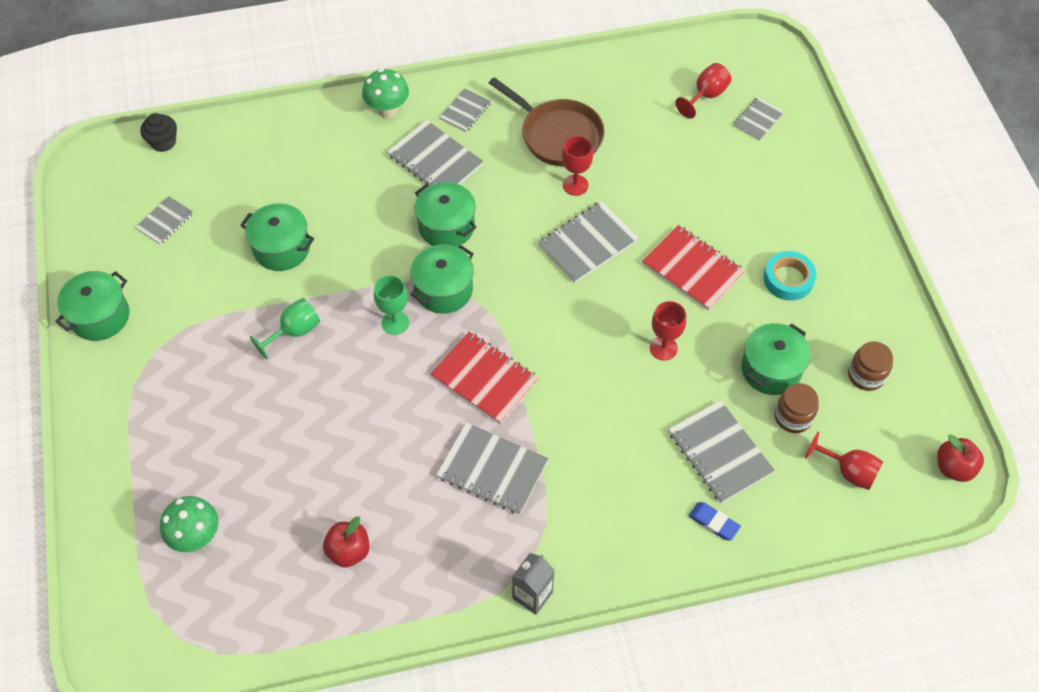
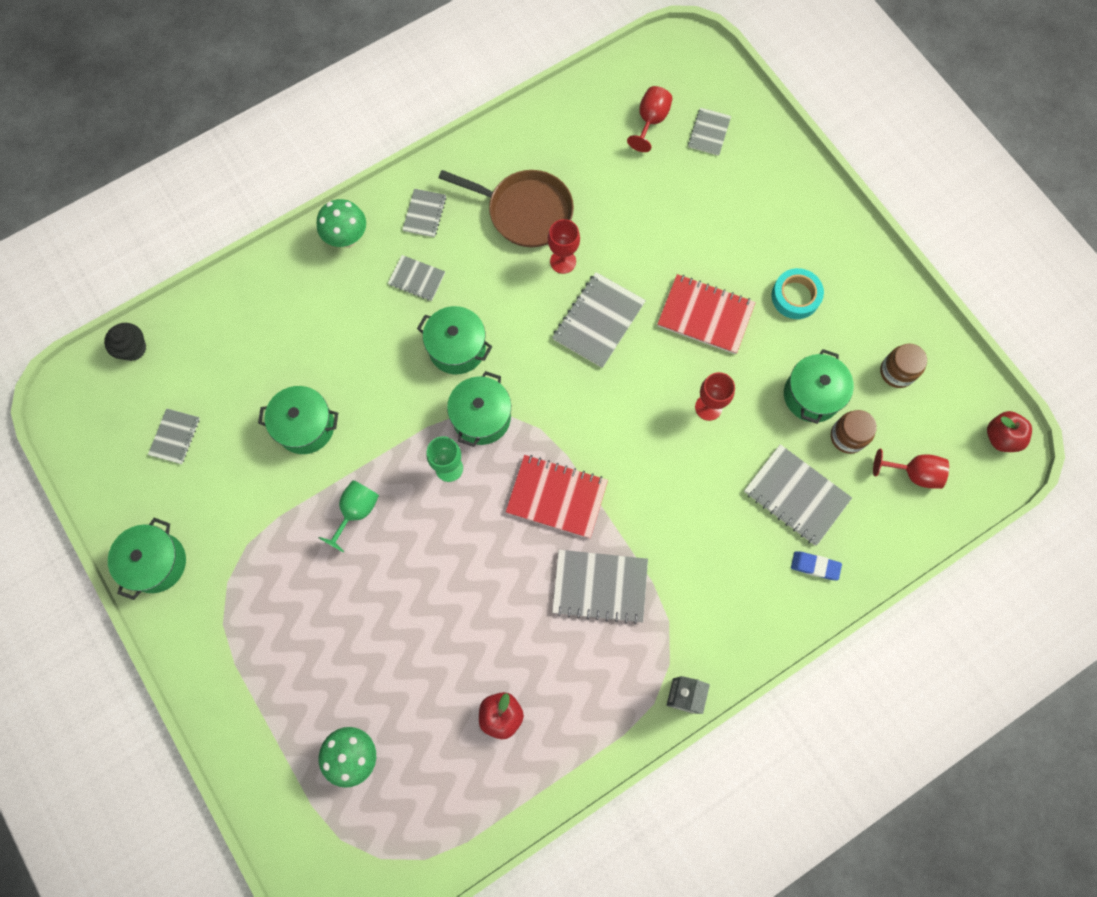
camera: 20 degrees left, 15 degrees up
(435, 160) = (416, 279): grey notebook -> grey notebook, size x0.58

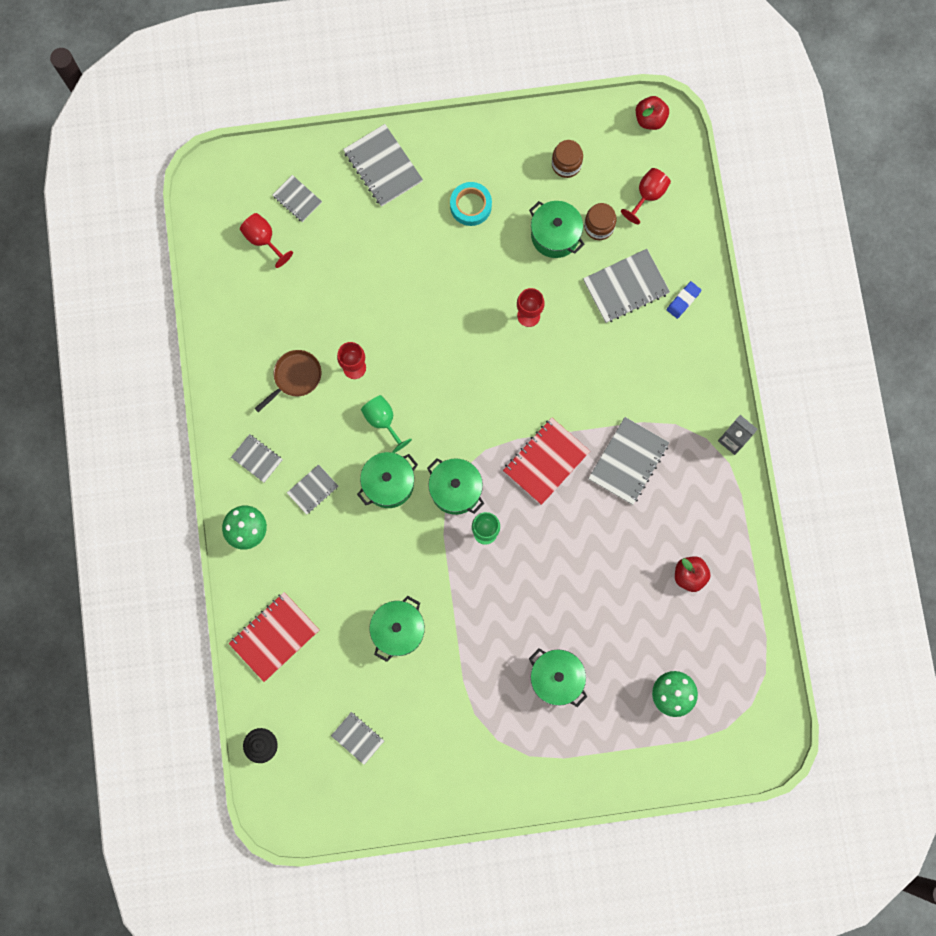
camera: 65 degrees left, 5 degrees up
(156, 563) = (456, 790): green pot -> green pot (556, 678)
(356, 511) = (487, 618): green goblet -> green goblet (383, 421)
(525, 211) = (295, 377): brown pan -> brown pan, size x0.64
(598, 321) = (418, 364): grey notebook -> grey notebook (383, 166)
(705, 315) = (453, 281): red notebook -> red notebook (274, 636)

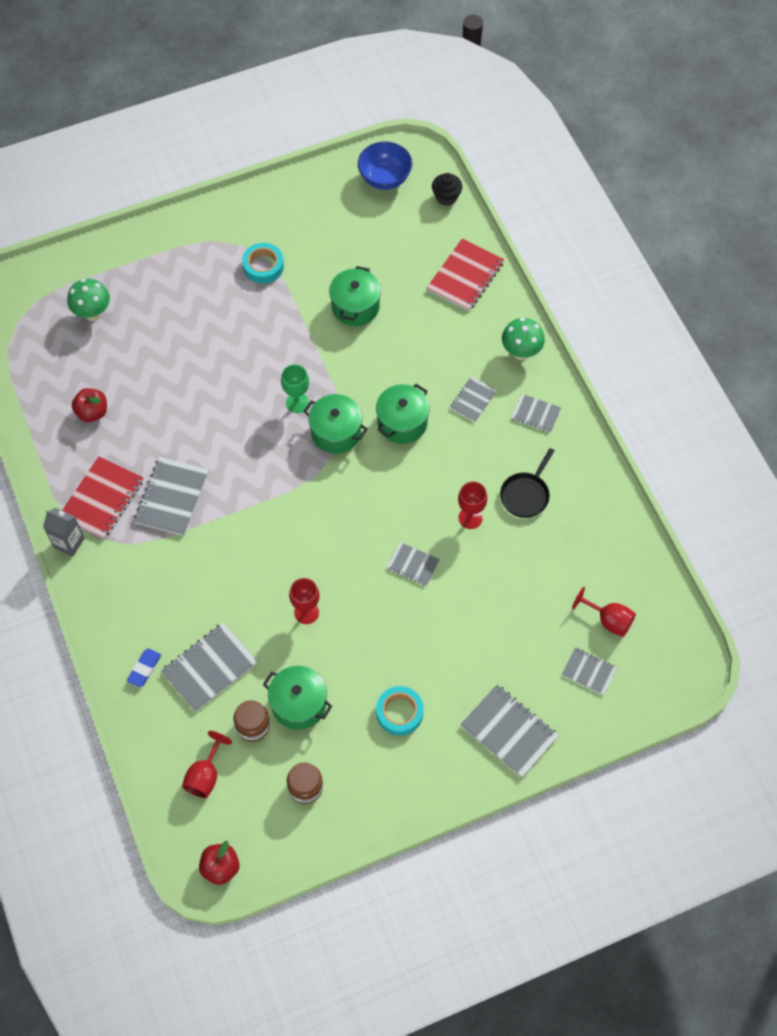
camera: 165 degrees right, 15 degrees down
(295, 377) = (526, 495): brown pan -> black pan
(321, 789) = (385, 178): none -> blue bowl
(358, 738) = (366, 220): grey notebook -> grey notebook (413, 565)
(383, 421) = (425, 476): green goblet -> none
(481, 706) = (263, 266): none -> turquoise tape
(546, 461) = (254, 478): red notebook -> red notebook (102, 499)
(556, 678) = (201, 302): green pot -> none

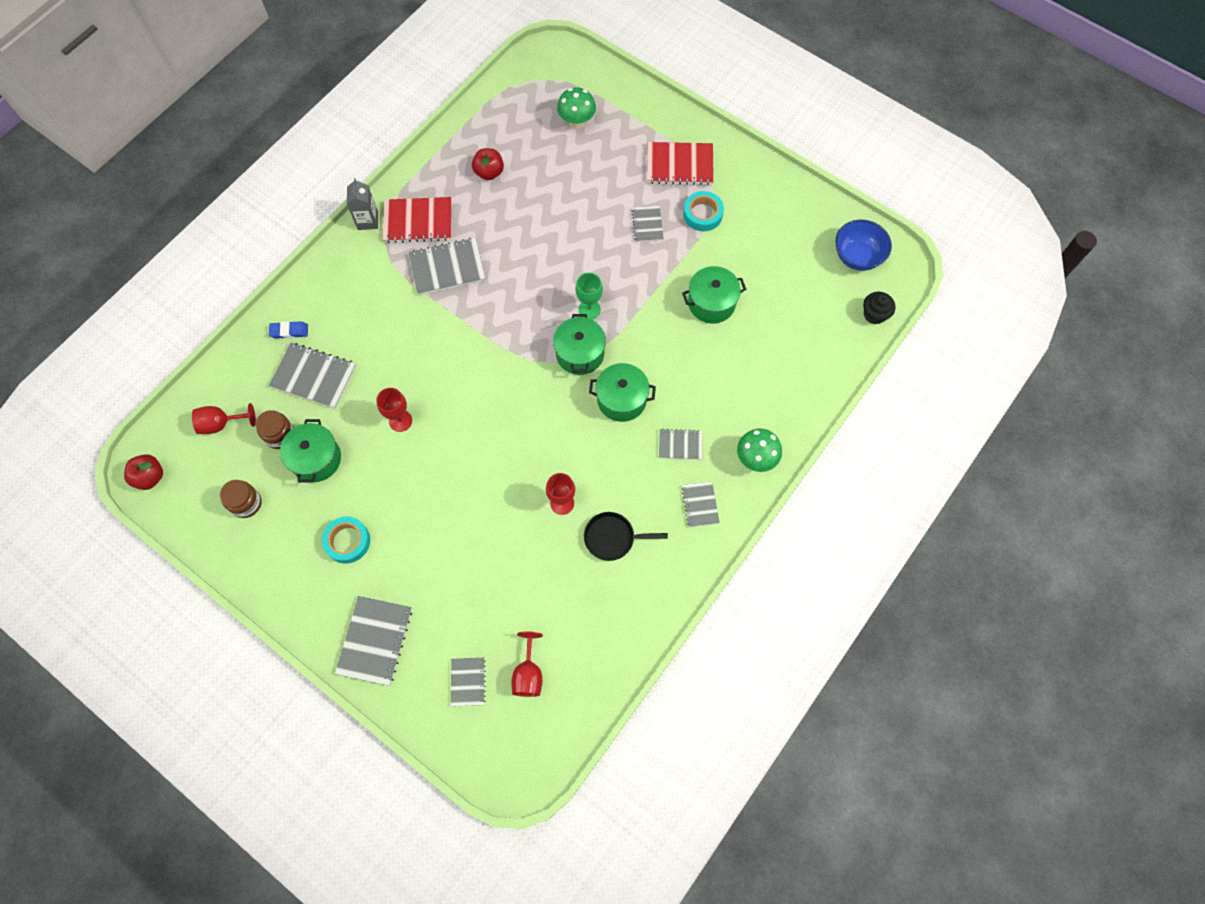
camera: 60 degrees right, 5 degrees up
(413, 565) = (490, 480): grey notebook -> grey notebook (647, 225)
(465, 276) = (802, 373): red notebook -> red notebook (679, 165)

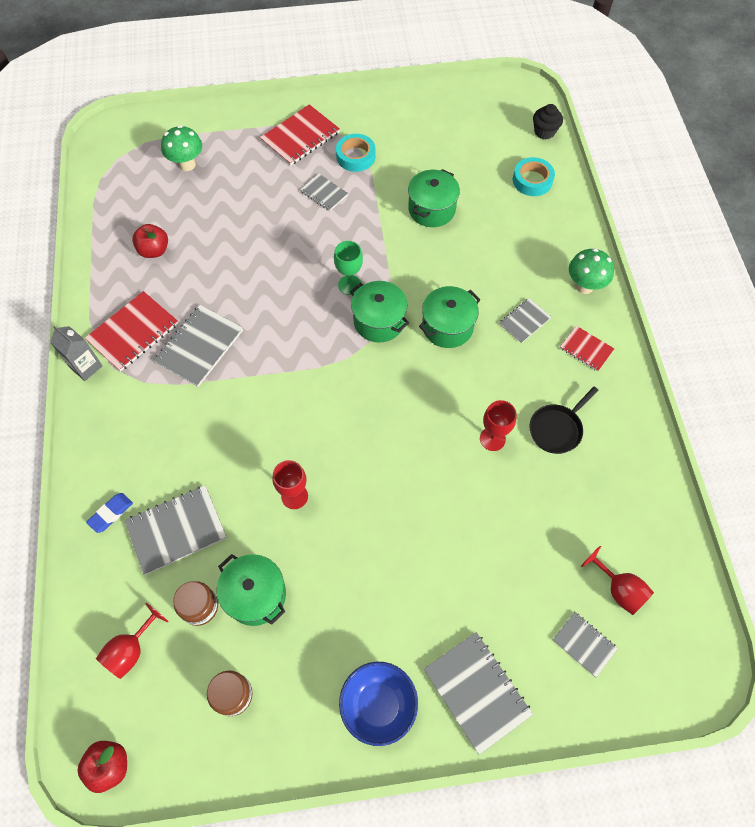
camera: 45 degrees left, 5 degrees down
(347, 541) = (360, 635): turquoise tape -> turquoise tape (532, 180)
(700, 505) = (586, 349): grey notebook -> red notebook
(857, 256) = (490, 105): blue bowl -> blue bowl (378, 705)

